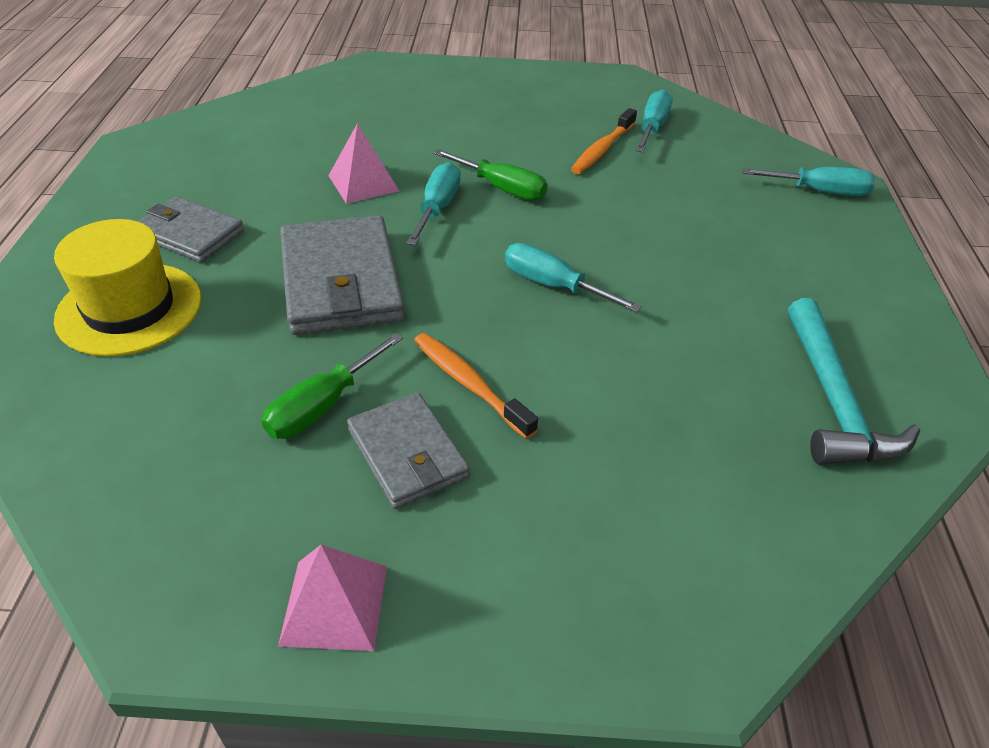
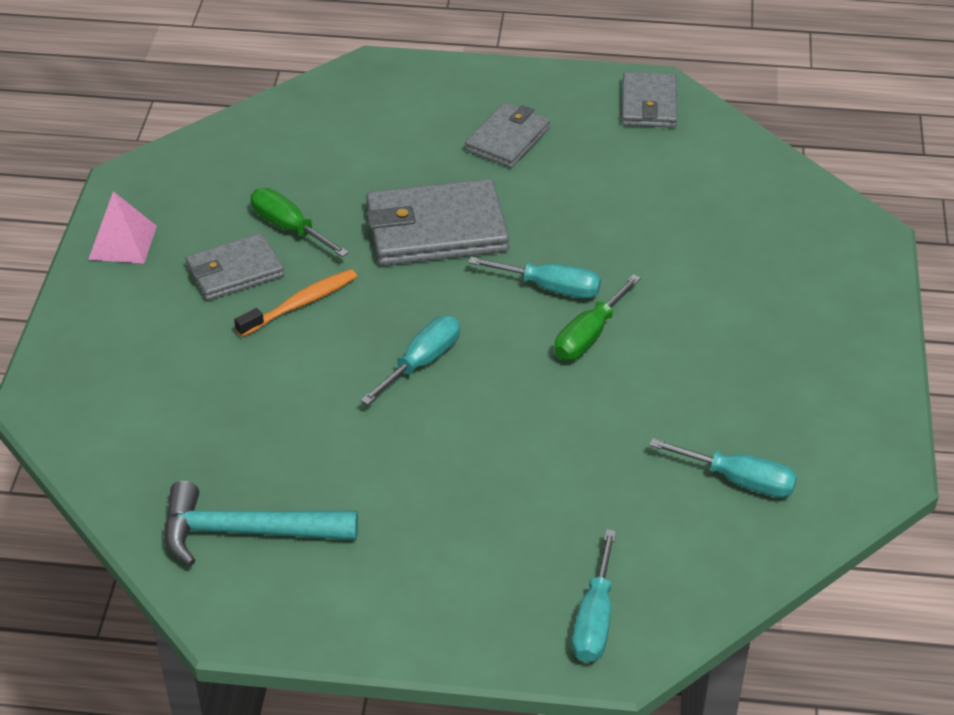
camera: 95 degrees right, 0 degrees up
(129, 309) = (408, 123): yellow hat -> none
(161, 149) = (649, 104): none -> grey wallet
(363, 183) = (595, 236): pink pyramid -> none
(602, 149) = (679, 425): orange toothbrush -> none

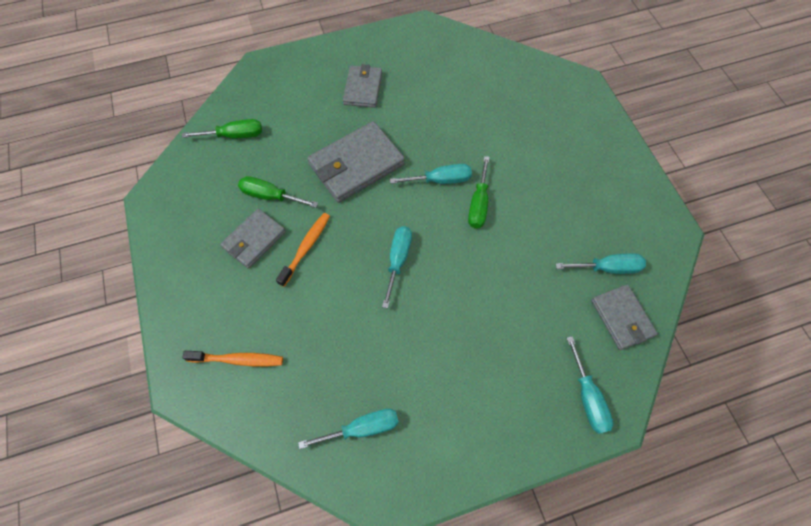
camera: 25 degrees left, 20 degrees up
(123, 242) = (173, 246): pink pyramid -> none
(130, 397) = (238, 360): none -> orange toothbrush
(247, 531) = (362, 428): turquoise hammer -> turquoise screwdriver
(284, 141) = (234, 135): none -> green screwdriver
(649, 104) = (426, 39): grey wallet -> grey wallet (622, 318)

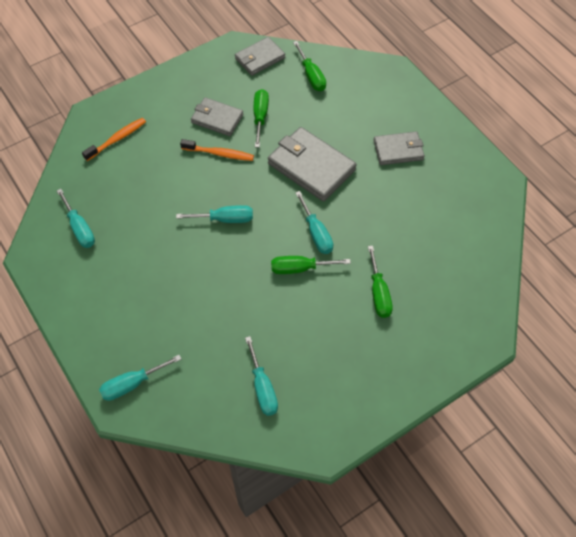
camera: 75 degrees right, 5 degrees down
(238, 360) = (117, 139): orange toothbrush -> orange toothbrush turned 120 degrees counterclockwise
(521, 147) = (378, 293): none -> green screwdriver
(622, 318) = (213, 405): grey wallet -> grey wallet (260, 58)

